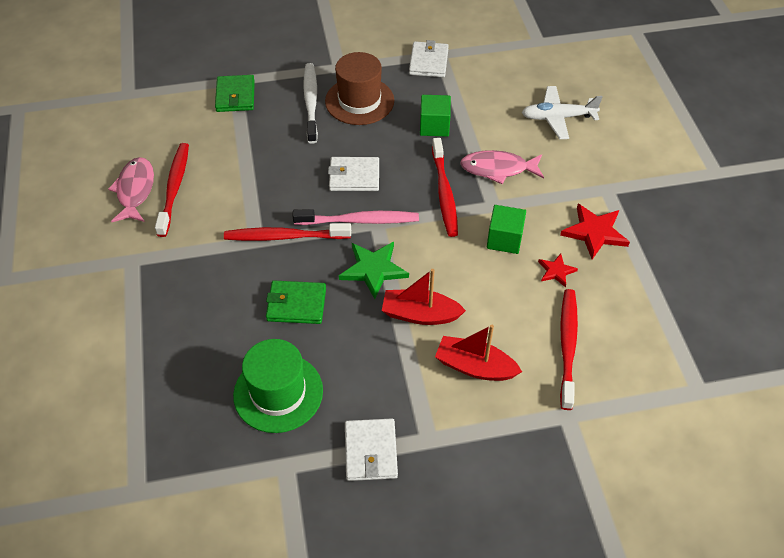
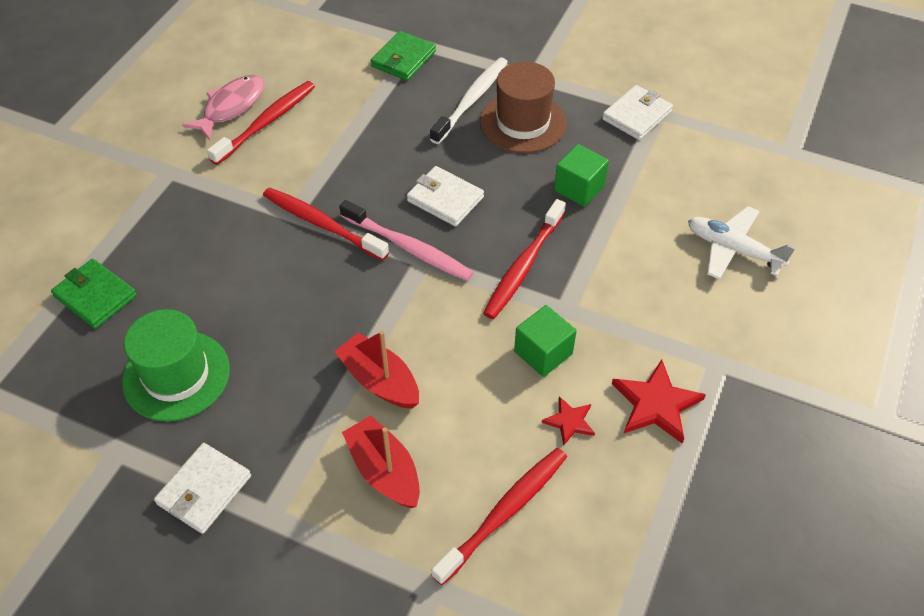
camera: 35 degrees right, 0 degrees up
(296, 304) = (271, 298): green wallet -> green wallet (95, 296)
(373, 269) = (376, 306): green star -> none
(498, 169) = (607, 271): pink fish -> none

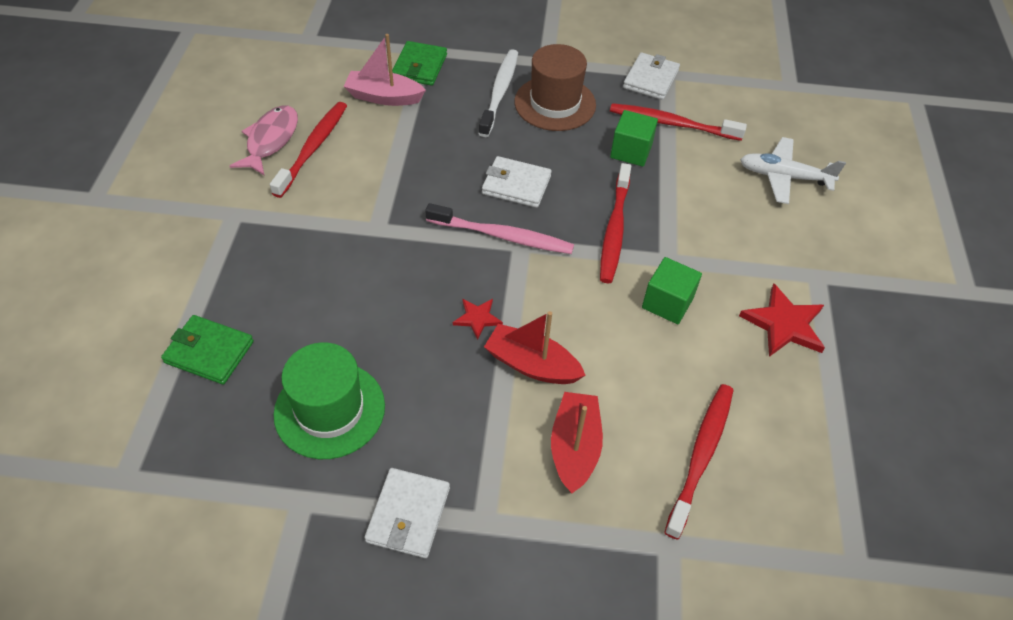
camera: 20 degrees left, 0 degrees up
(322, 224) = (411, 232): red toothbrush -> red toothbrush (672, 124)
(355, 84) = (384, 97): none -> pink boat
(384, 471) = (574, 447): red boat -> red boat turned 60 degrees clockwise
(569, 421) = (719, 358): red star -> red star (477, 318)

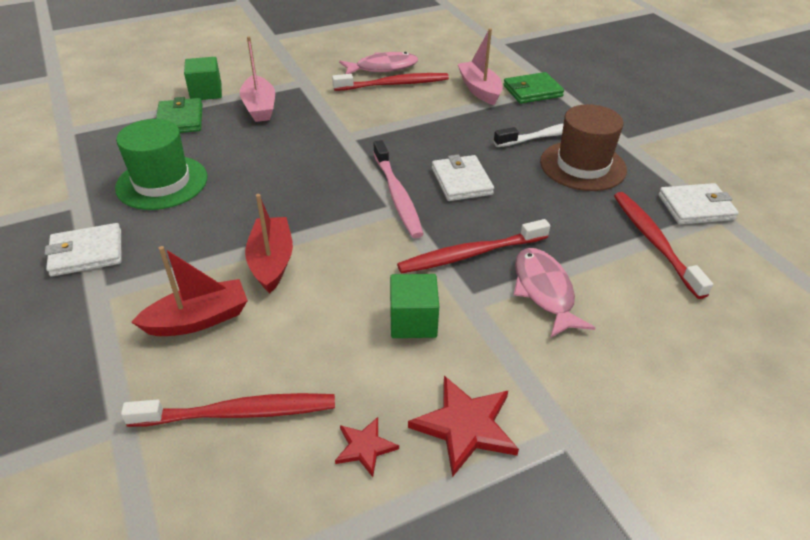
camera: 60 degrees right, 10 degrees down
(252, 272) = (259, 107): none -> pink boat
(477, 318) = (298, 215): red star -> red star (365, 447)
(631, 151) = (582, 229): green cube -> green cube (206, 92)
(683, 211) = (544, 291): none -> pink fish
(783, 177) = (688, 353): white plane -> none

